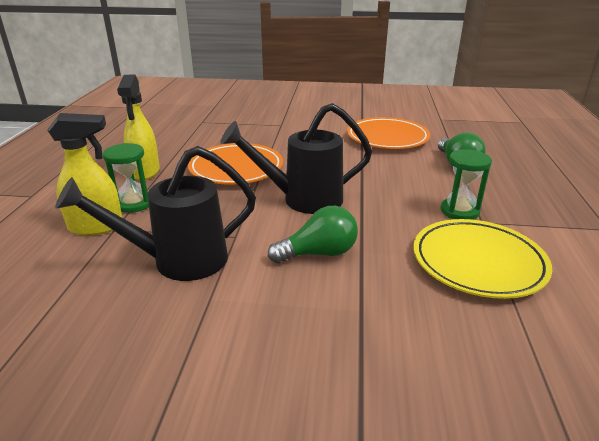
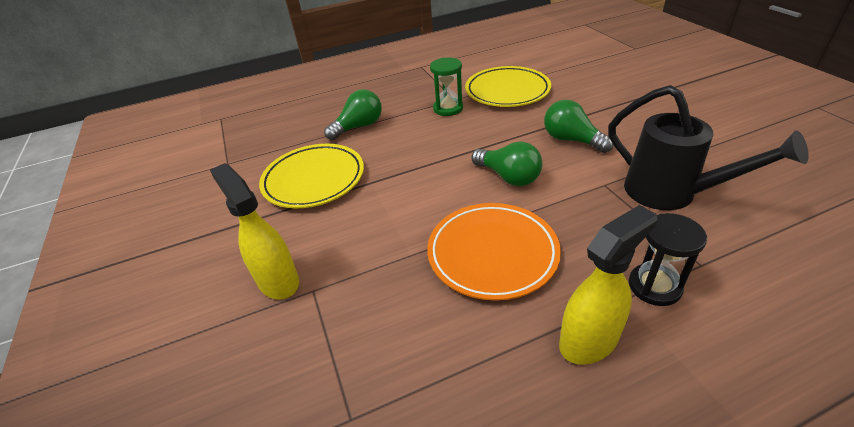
camera: 115 degrees left, 10 degrees up
(97, 227) = (720, 280): yellow spray bottle -> yellow spray bottle (278, 281)
(134, 203) = (654, 286): green hourglass -> black hourglass
(302, 200) = (508, 177): black watering can -> green light bulb
(387, 138) = (314, 179): orange plate -> yellow plate

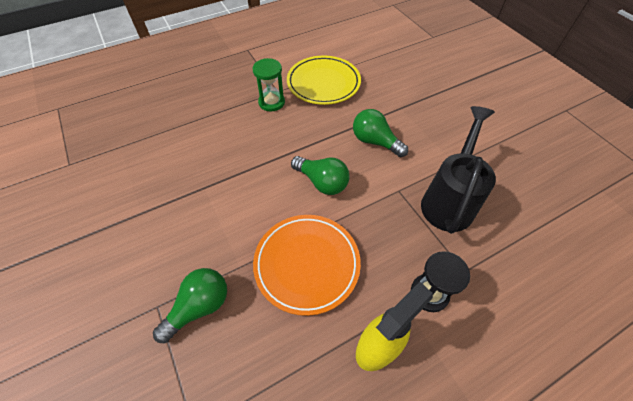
camera: 10 degrees left, 15 degrees up
(278, 281) = (125, 297): yellow spray bottle -> none
(314, 179) = (152, 184): yellow plate -> none
(359, 127) = (191, 122): green light bulb -> green light bulb (199, 307)
(671, 194) = (449, 200): black watering can -> black watering can turned 105 degrees counterclockwise

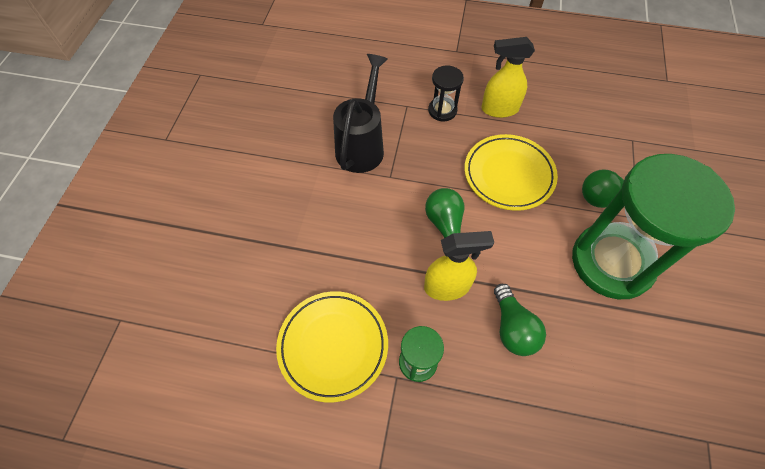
camera: 140 degrees left, 5 degrees up
(169, 241) = (611, 262): none -> green hourglass
(286, 146) = (447, 287): none -> yellow spray bottle
(307, 264) = (508, 175): orange plate -> yellow plate
(375, 142) = (360, 230): green light bulb -> green light bulb (512, 328)
(449, 200) = (362, 145): black watering can -> black watering can turned 135 degrees clockwise

